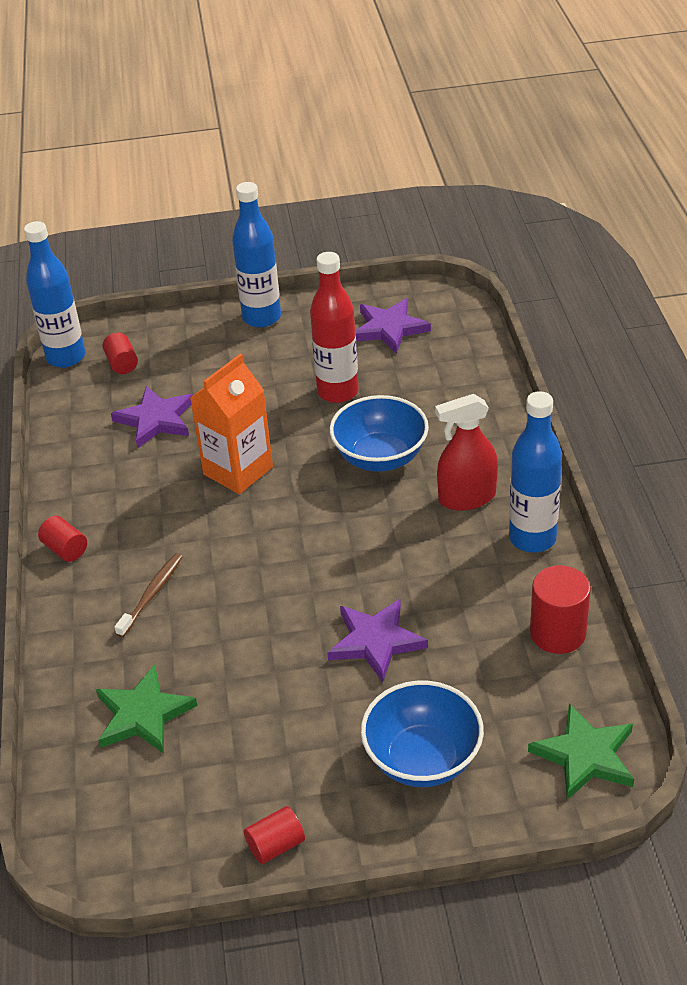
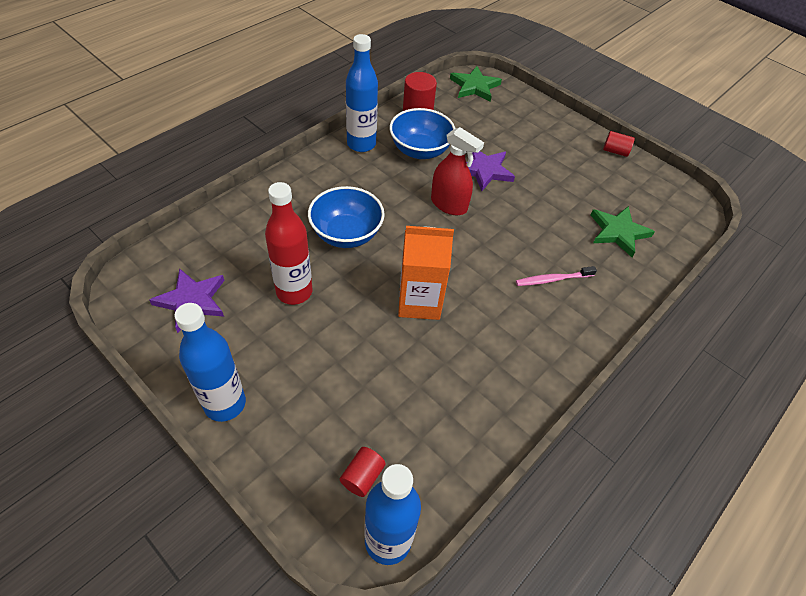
camera: 135 degrees left, 10 degrees up
(65, 549) = (570, 352): red cylinder -> none
(152, 594) = (552, 279): brown toothbrush -> pink toothbrush
(156, 420) = (410, 391): purple star -> none
(422, 759) = (528, 128): blue bowl -> blue bowl (420, 150)
(467, 498) = (351, 180): red spray bottle -> red spray bottle (449, 204)

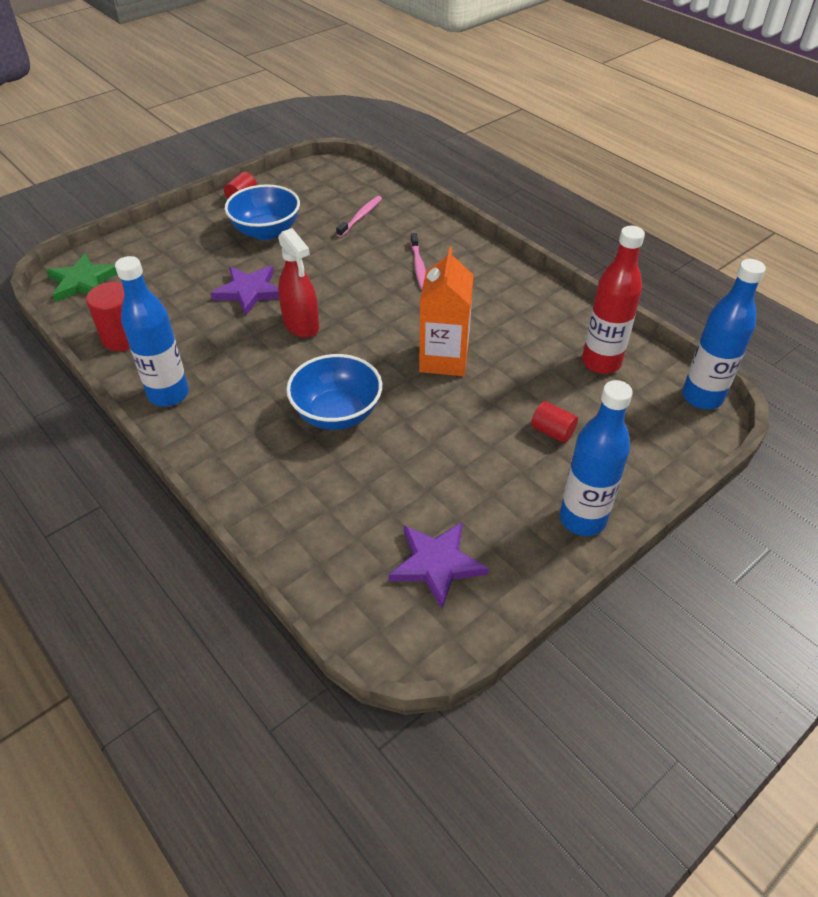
camera: 80 degrees left, 5 degrees down
(294, 292) = (426, 462): red bottle -> red bottle (601, 363)
(362, 476) = (647, 411): red cylinder -> red cylinder (552, 431)
(420, 150) = (198, 340): blue bowl -> blue bowl (266, 231)
(449, 204) = (301, 325): red spray bottle -> red spray bottle turned 105 degrees clockwise
(618, 232) = (361, 216): green star -> pink toothbrush

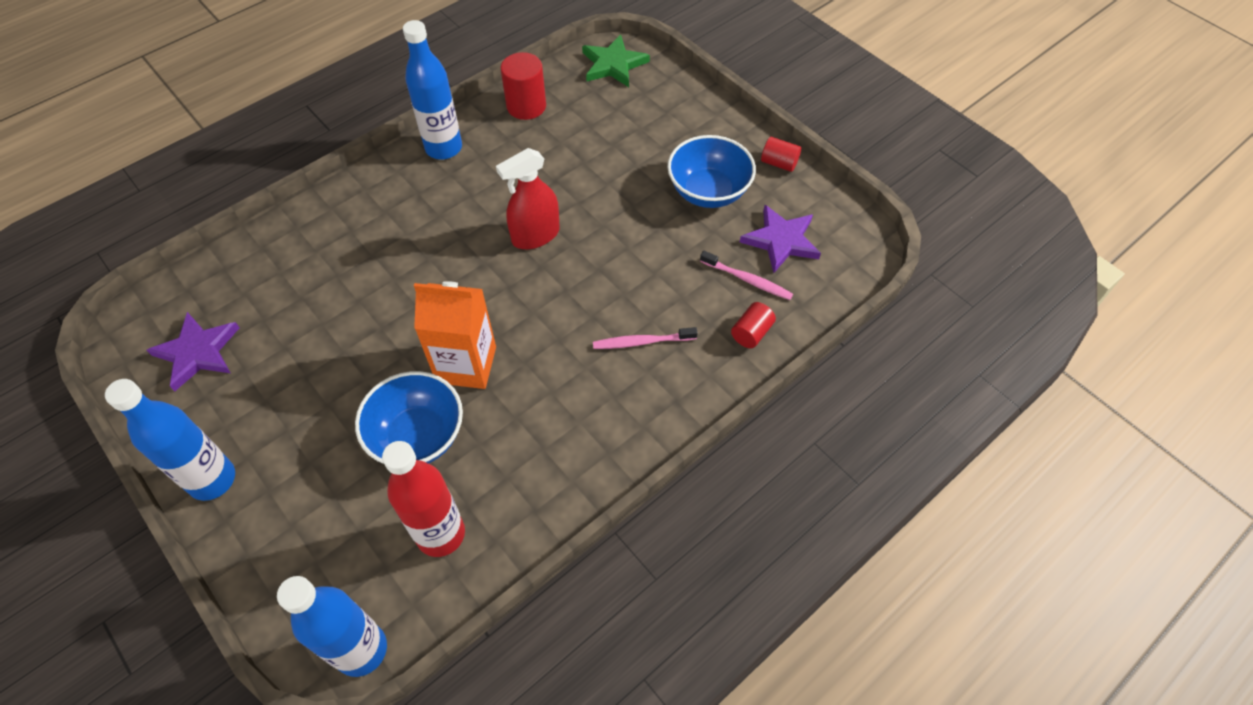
camera: 90 degrees right, 10 degrees up
(249, 291) = (594, 188): purple star -> purple star (781, 241)
(337, 413) = (397, 272): blue bowl -> blue bowl (418, 436)
(552, 431) = (336, 465): red cylinder -> red cylinder (751, 333)

